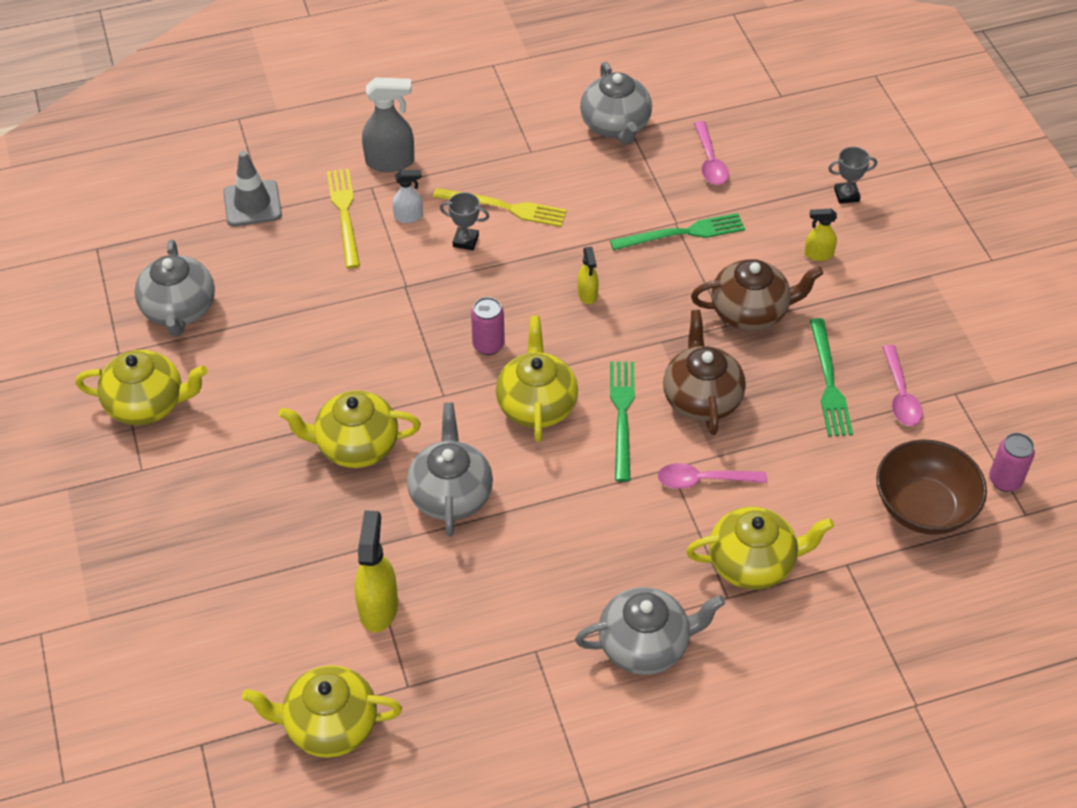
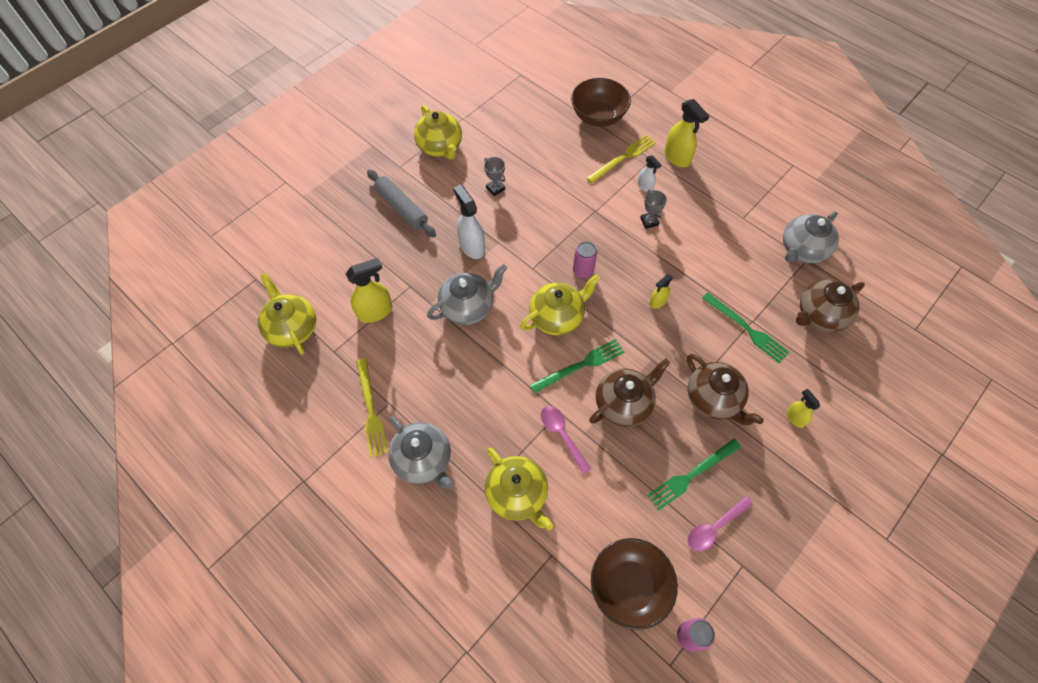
camera: 60 degrees right, 10 degrees up
(179, 310) = (507, 126): grey teapot -> none
(221, 500) = (401, 208): none -> grey rolling pin
(252, 204) = (598, 116): grey traffic cone -> brown bowl
(356, 446) = (472, 246): yellow teapot -> white spray bottle
(390, 162) = (677, 157): grey spray bottle -> yellow spray bottle
(504, 207) = (689, 227): yellow fork -> yellow fork (371, 410)
(710, 161) = (820, 315): pink spoon -> brown teapot
(846, 195) = (863, 411): grey trophy -> grey trophy (495, 188)

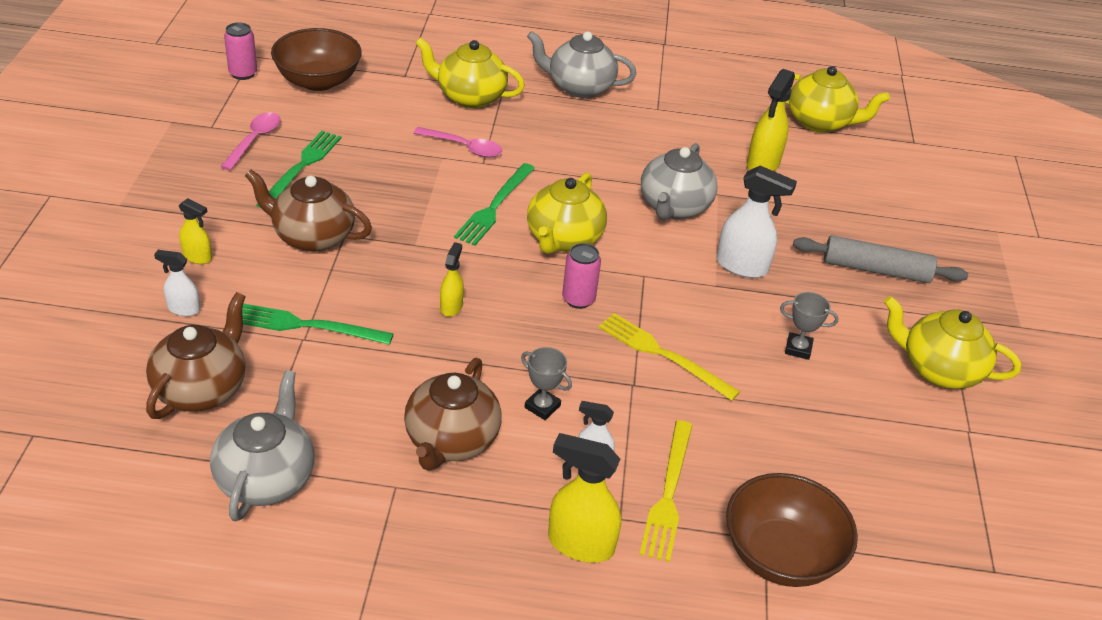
camera: 140 degrees right, 20 degrees down
(371, 410) = (667, 98): yellow fork -> yellow fork (663, 355)
(624, 403) = (418, 194): brown teapot -> brown teapot (451, 440)
(815, 377) = (183, 309): none -> white spray bottle

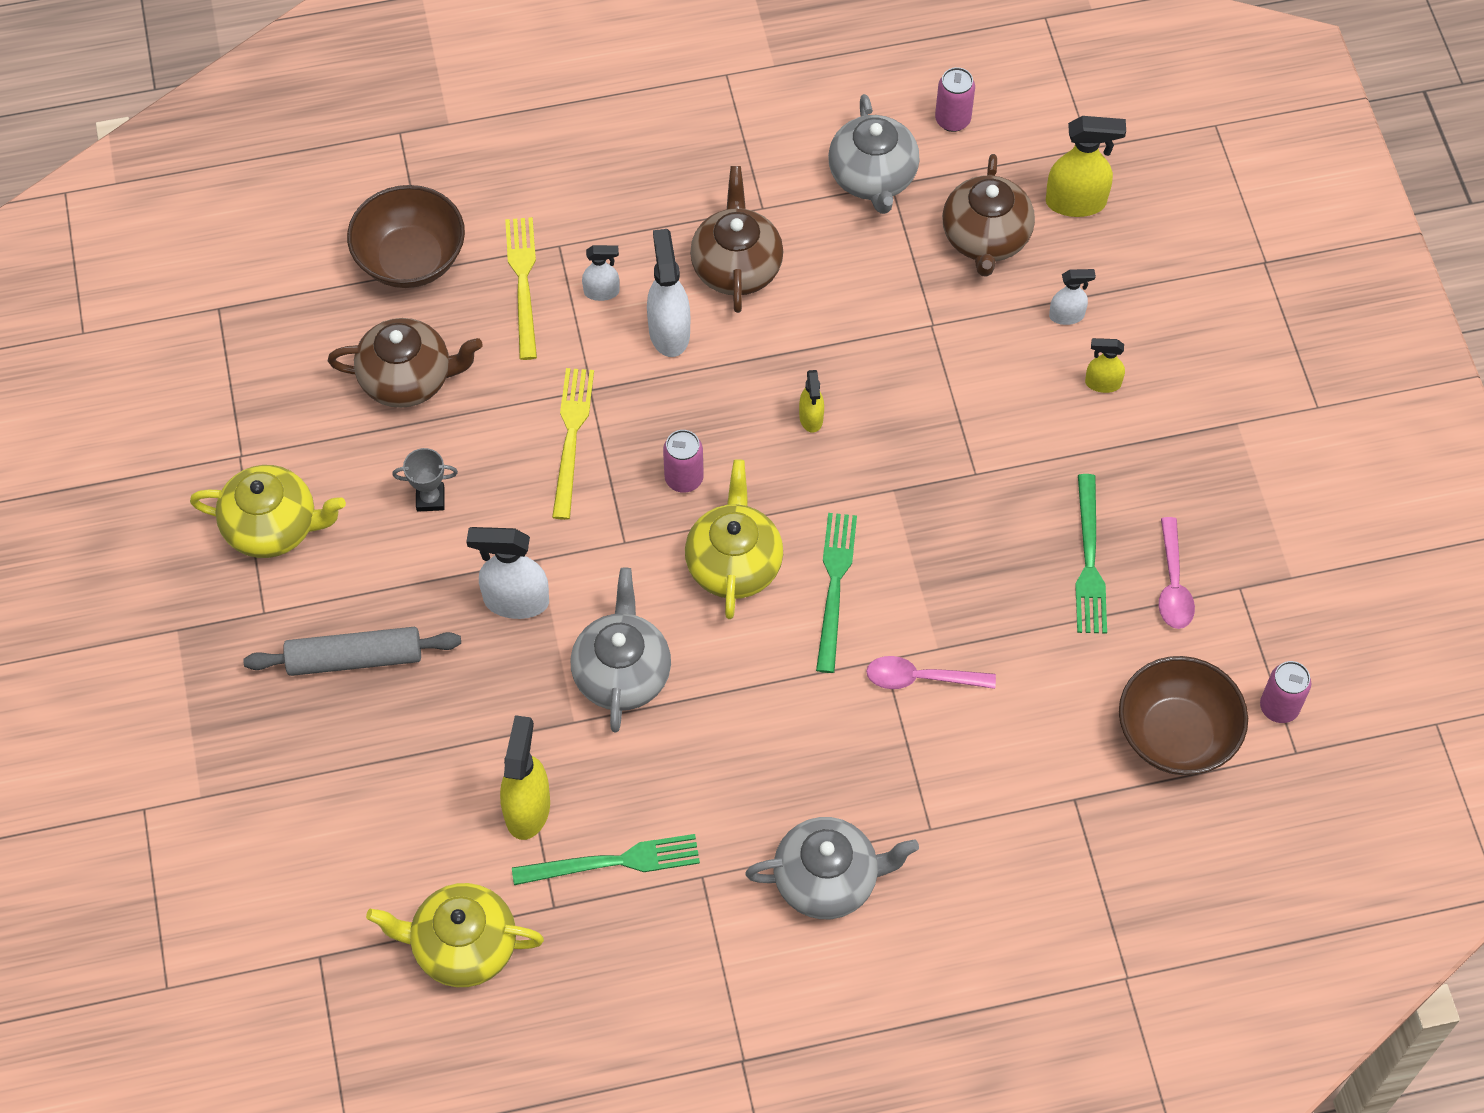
camera: 165 degrees right, 20 degrees up
(142, 508) = (952, 120): none -> pink can
(307, 326) = (938, 340): green fork -> green fork (613, 862)
(312, 236) = (1007, 458): brown teapot -> brown teapot (408, 379)
(470, 97) = (964, 789): yellow teapot -> none
(542, 406) = (669, 331): grey trophy -> white spray bottle
(580, 544) = (585, 210): yellow spray bottle -> yellow spray bottle (1076, 202)
(663, 355) = (571, 437): yellow fork -> yellow fork turned 105 degrees counterclockwise

